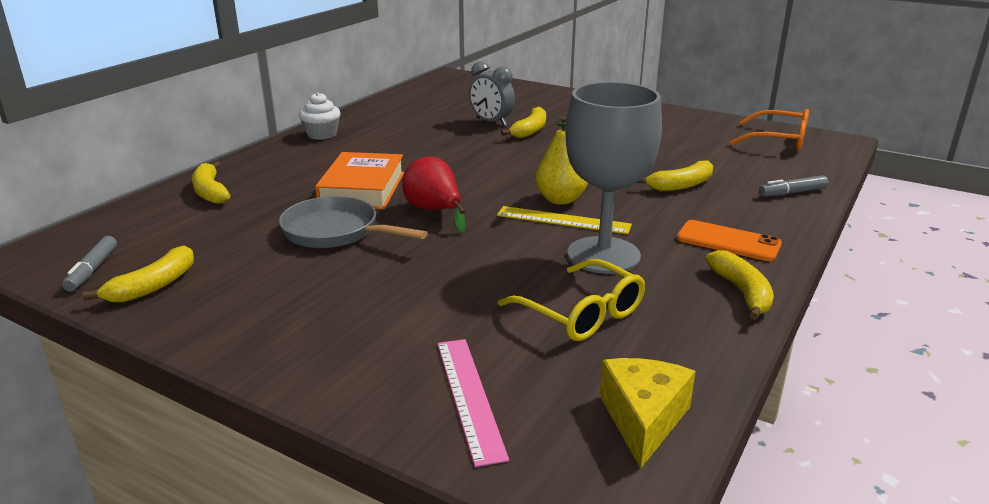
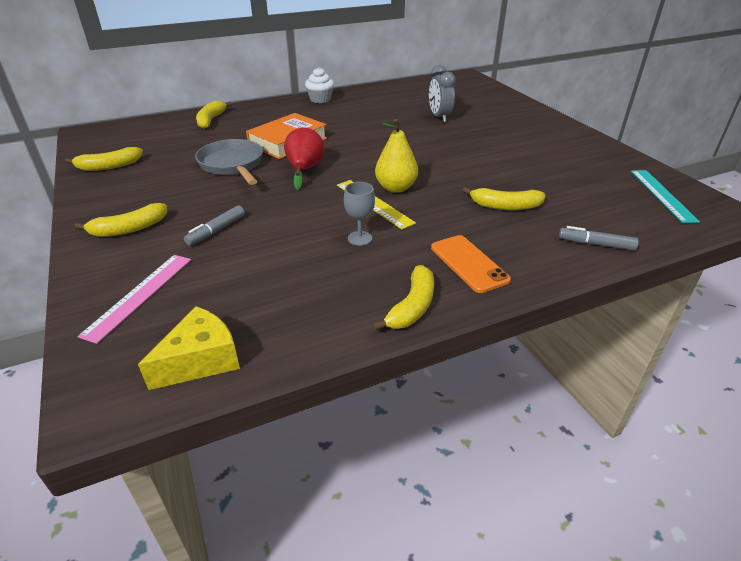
camera: 35 degrees right, 10 degrees up
(92, 270) = (100, 148): grey marker -> grey marker (216, 231)
(530, 130) = (457, 130): yellow banana -> yellow banana (129, 229)
(581, 313) = (280, 272): yellow glasses -> none
(603, 255) = (359, 238): grey goblet -> grey goblet, size x0.42
(778, 140) = (662, 195): orange glasses -> turquoise ruler

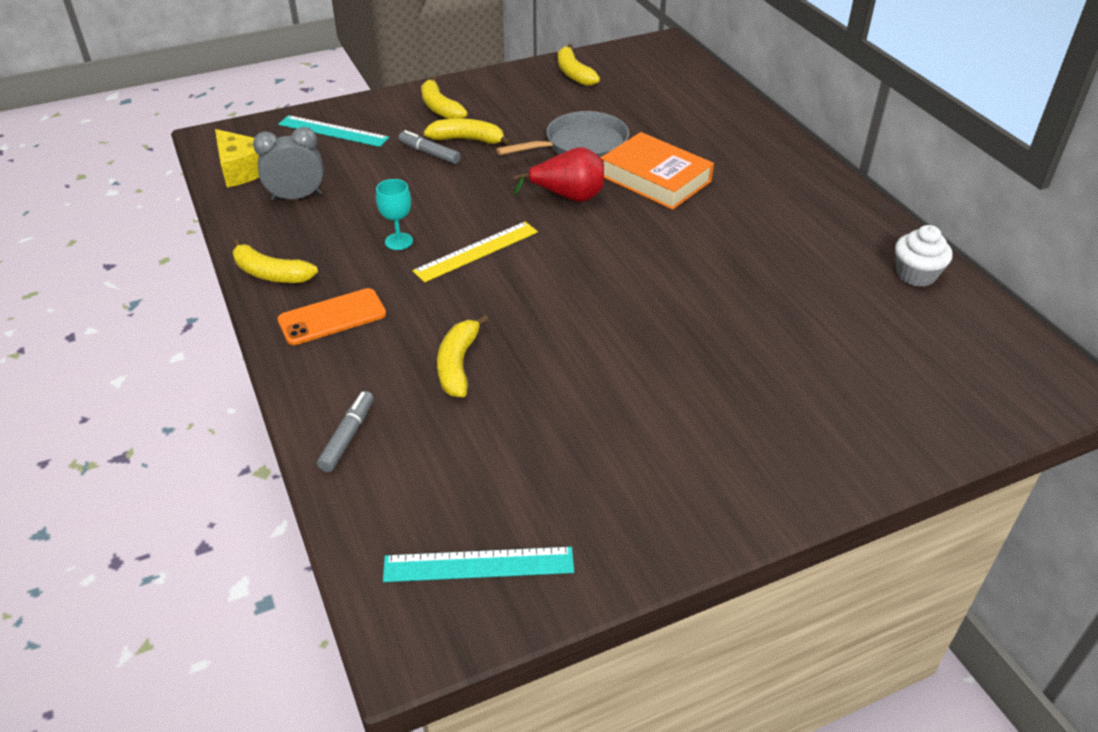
camera: 90 degrees right, 5 degrees up
(139, 295) = (333, 131): pink ruler -> turquoise ruler
(211, 120) = (720, 114): yellow banana -> yellow banana (467, 140)
(320, 99) = (835, 197): white cupcake -> white cupcake (916, 274)
(359, 238) = (399, 241): grey goblet -> turquoise goblet
(396, 188) = (516, 269): yellow pear -> none
(439, 117) = (788, 326): grey clock -> grey clock (297, 197)

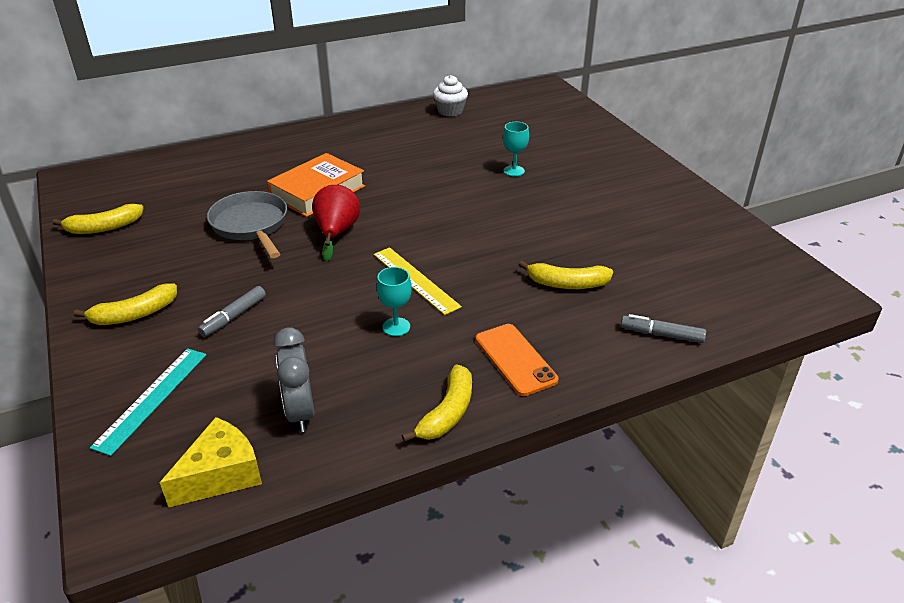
camera: 90 degrees left, 5 degrees down
(467, 140) = (214, 292): yellow banana -> none
(478, 564) = (752, 268): turquoise ruler -> none
(736, 333) = (514, 171): none -> turquoise goblet

